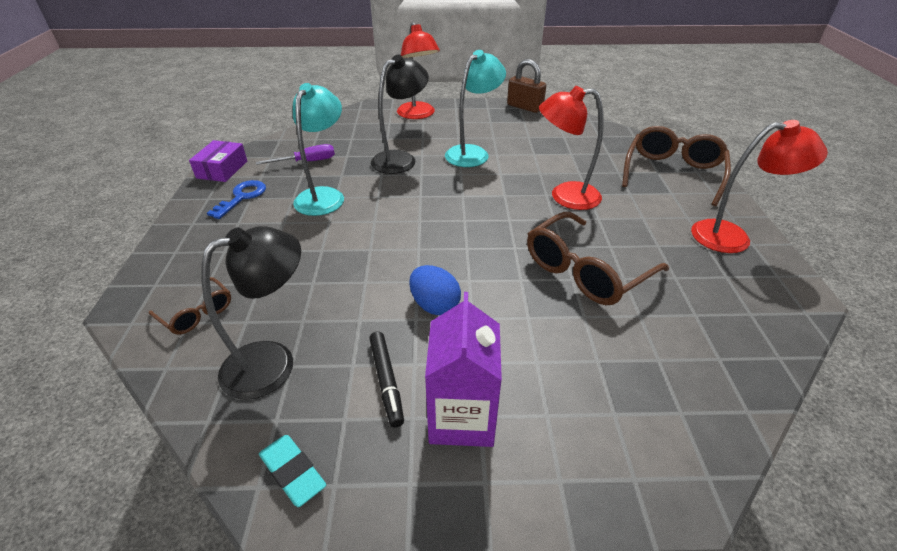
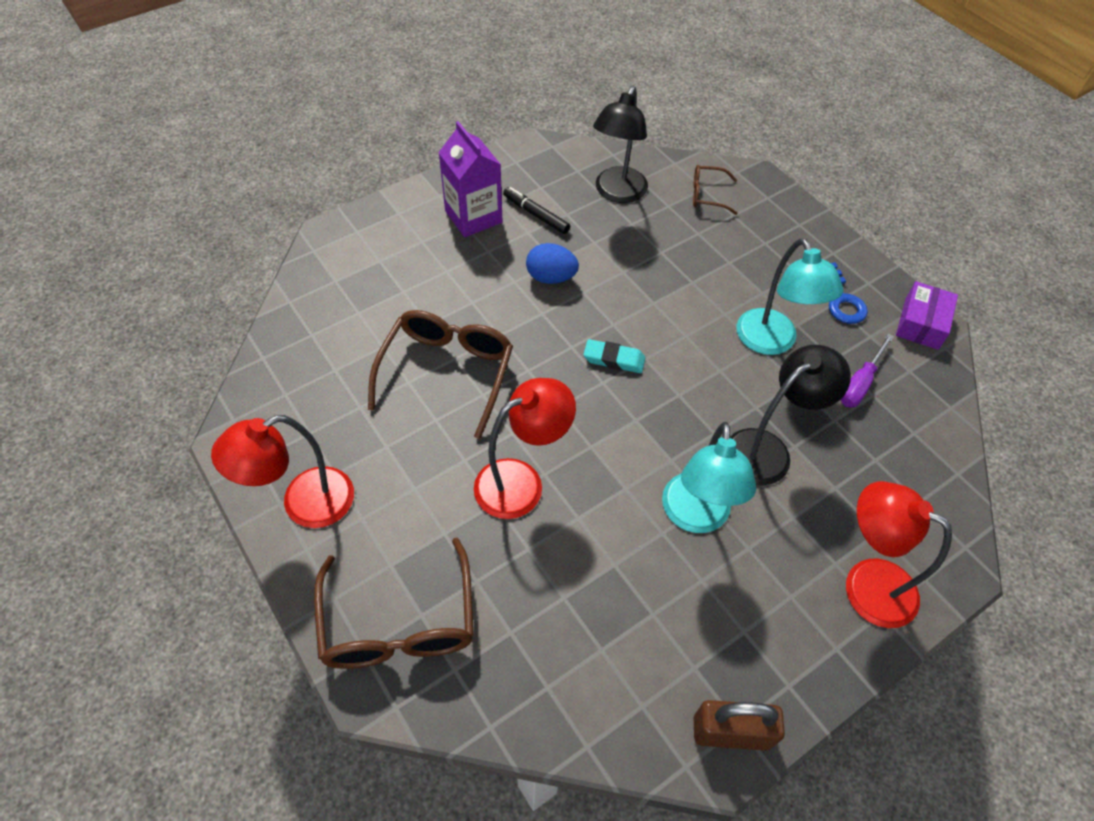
camera: 145 degrees right, 15 degrees up
(222, 169) = (921, 323): purple box -> purple box turned 45 degrees clockwise
(293, 472) = (542, 157): turquoise eraser -> turquoise eraser (614, 359)
(401, 159) = (767, 449): black lamp -> black lamp turned 135 degrees counterclockwise

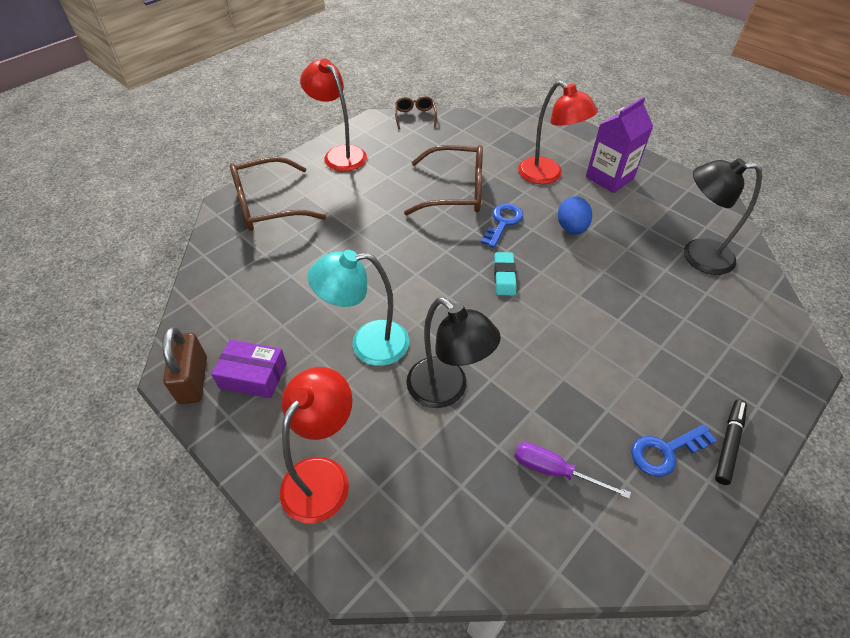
camera: 80 degrees right, 5 degrees down
(521, 482) = (376, 241): red lamp -> red lamp (547, 175)
(523, 337) = (503, 222): none -> blue key
(536, 214) = (635, 210): black marker -> black marker (728, 443)
(707, 195) = (743, 321): brown glasses -> brown glasses (415, 116)
(772, 342) = (574, 388): turquoise lamp -> none
(921, 323) = (674, 542): purple box -> purple box (253, 375)

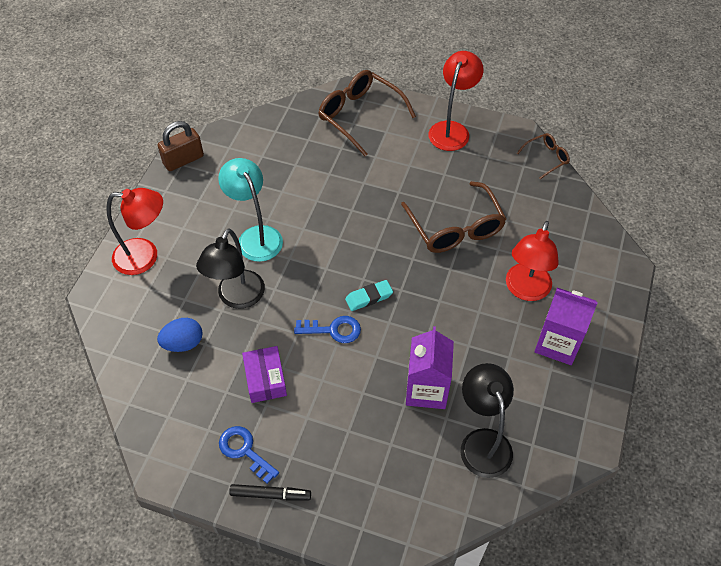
camera: 65 degrees right, 5 degrees up
(253, 375) = (200, 187): purple box -> purple box (265, 379)
(503, 222) = (435, 276): blue key -> blue key (333, 330)
(554, 471) = (199, 383): purple screwdriver -> none
(571, 228) = (459, 330): blue egg -> blue egg (183, 343)
(630, 272) = (426, 389): none -> purple carton

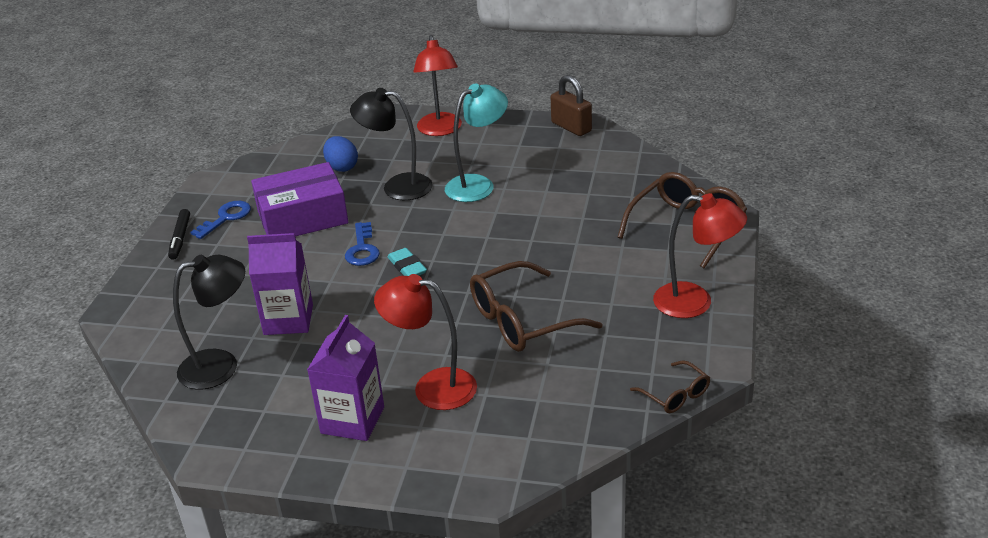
camera: 85 degrees right, 20 degrees down
(265, 379) = (302, 217): purple box -> purple box, size x1.71

